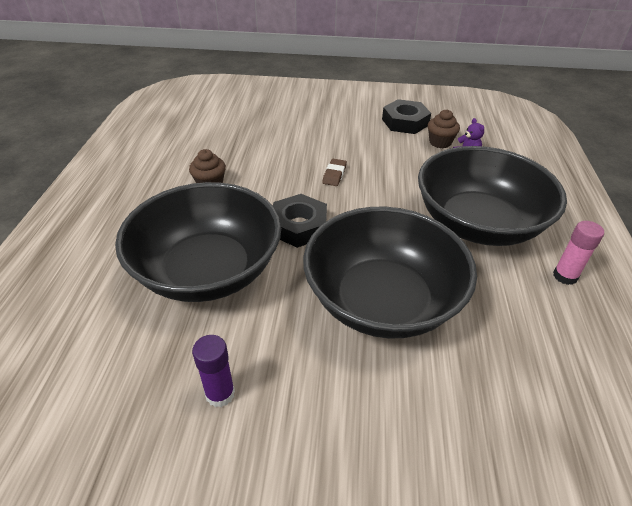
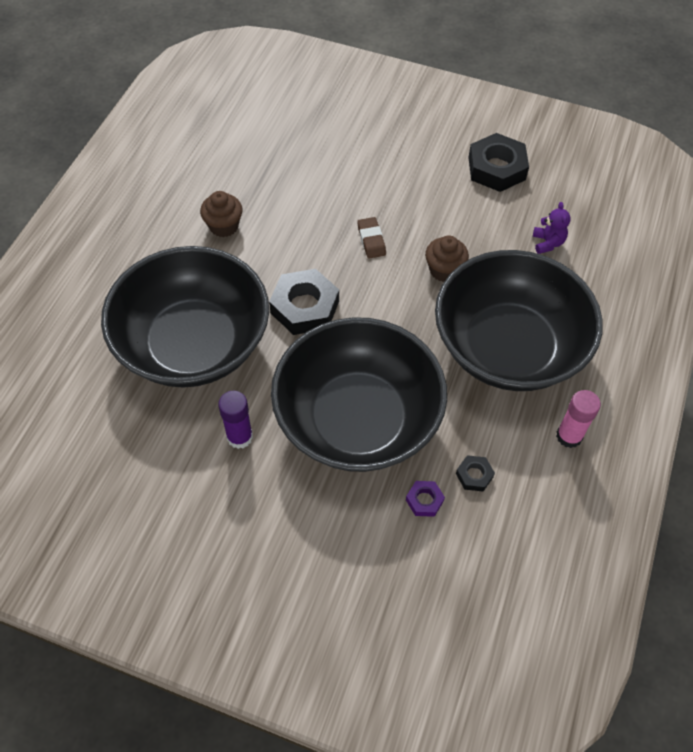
camera: 15 degrees right, 15 degrees up
(220, 394) = (173, 479): purple glue stick -> purple glue stick (240, 437)
(334, 175) = (371, 240): brown eraser -> brown eraser turned 45 degrees counterclockwise
(440, 142) = (526, 213): brown cupcake -> brown cupcake (444, 270)
(476, 355) = (424, 500): none -> purple nut
(508, 323) = (474, 475): none -> black nut

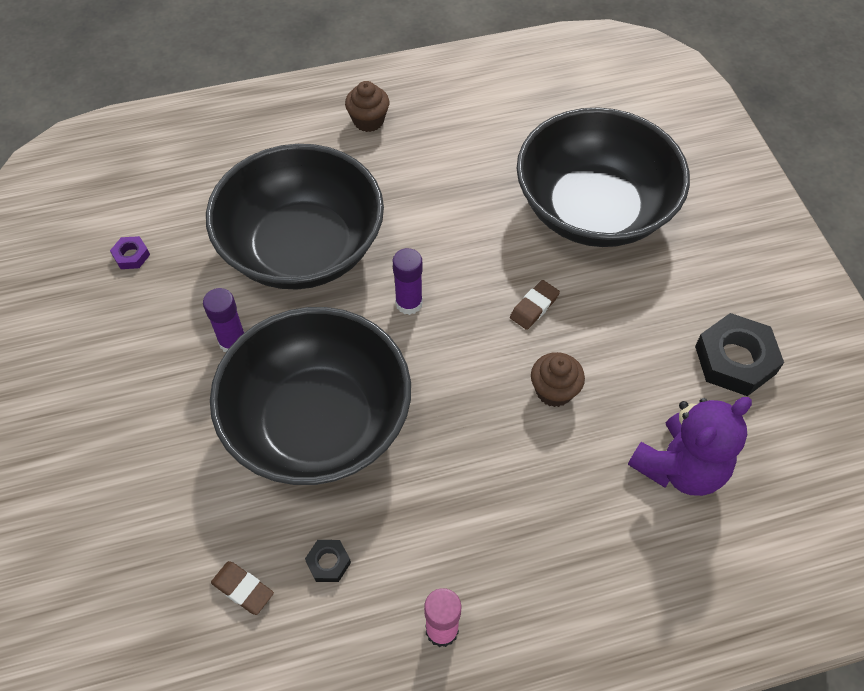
camera: 55 degrees right, 0 degrees up
(224, 226) = (445, 187): brown cupcake -> brown cupcake (368, 121)
(305, 307) = (409, 303): black nut -> purple glue stick
(424, 500) = (269, 533): purple nut -> purple nut (131, 255)
(456, 541) = (243, 589): none -> brown eraser
(508, 347) = (507, 506): black bowl -> black bowl (593, 209)
(548, 243) = (680, 467): purple teddy bear -> purple teddy bear, size x2.07

